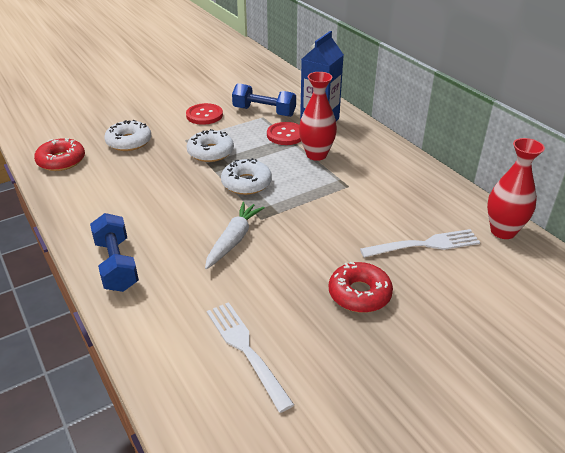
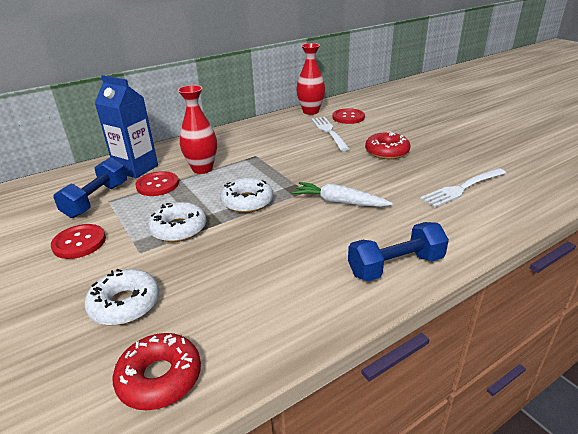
camera: 90 degrees left, 5 degrees down
(487, 268) = (348, 117): none -> red button

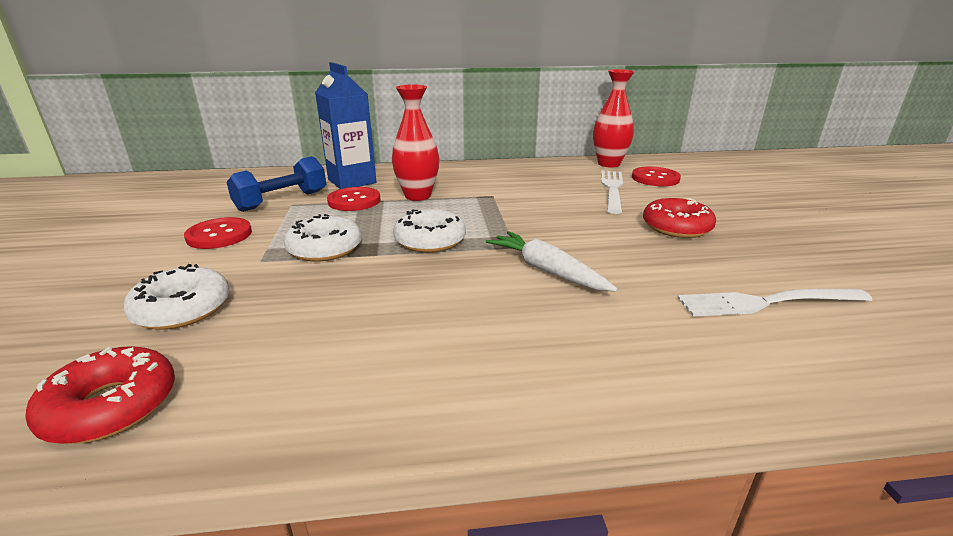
camera: 25 degrees right, 5 degrees down
(395, 266) = (550, 380): blue dumbbell -> none

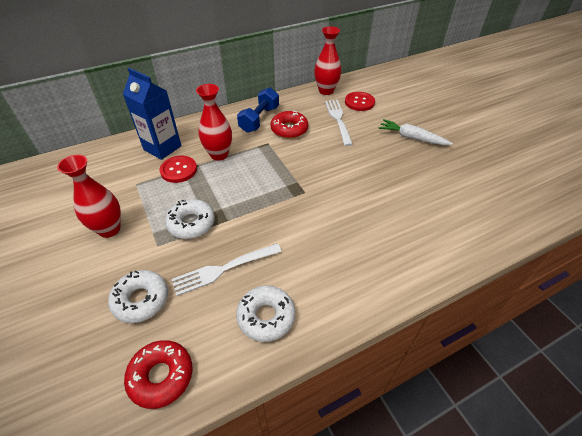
camera: 20 degrees left, 20 degrees up
(219, 235) = (109, 229): red button -> red vase
(282, 201) = (126, 182): blue dumbbell -> blue dumbbell (259, 119)
(430, 240) = (252, 199): white donut -> white donut (266, 316)
(547, 270) = (331, 208): white carrot -> white carrot (412, 138)
(676, 227) = (386, 151): red donut -> red donut (289, 129)
(766, 302) = (444, 204): white fork -> white fork (224, 269)

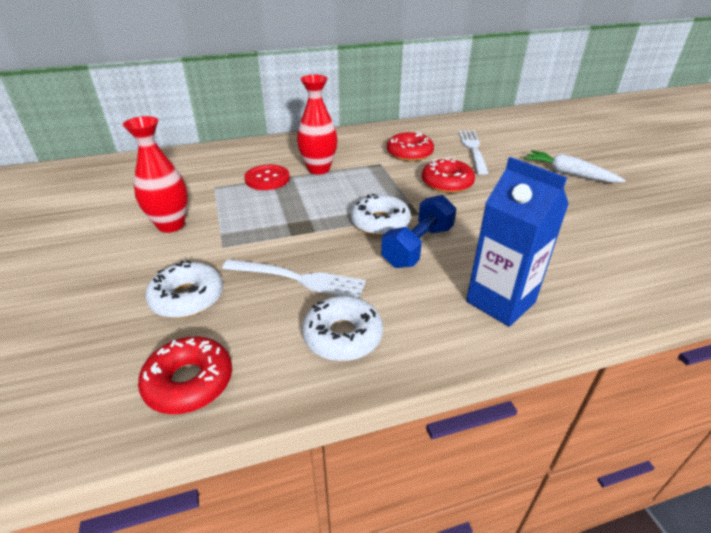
camera: 10 degrees right, 10 degrees down
(162, 148) = (254, 158): blue carton -> blue carton (500, 302)
(191, 223) = (269, 229): white donut -> white donut (380, 223)
(224, 269) = (298, 279): white fork -> white fork turned 150 degrees counterclockwise
(259, 119) = (374, 142): blue dumbbell -> blue dumbbell (418, 246)
(322, 158) = (447, 183): none -> red donut
(326, 91) = (461, 122): red vase -> none
(359, 102) = (502, 135): red button -> none

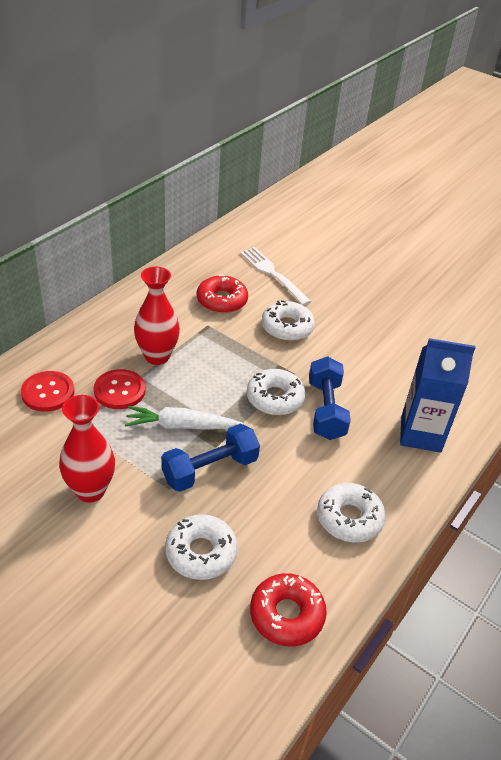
camera: 40 degrees left, 5 degrees up
(221, 165) = (48, 393): none -> red button
(267, 247) = (210, 470): none -> blue dumbbell
(298, 279) = (269, 487): white fork -> none
(447, 183) = (287, 327): red donut -> white donut
(569, 174) = (369, 277): white carrot -> white carrot (181, 426)

